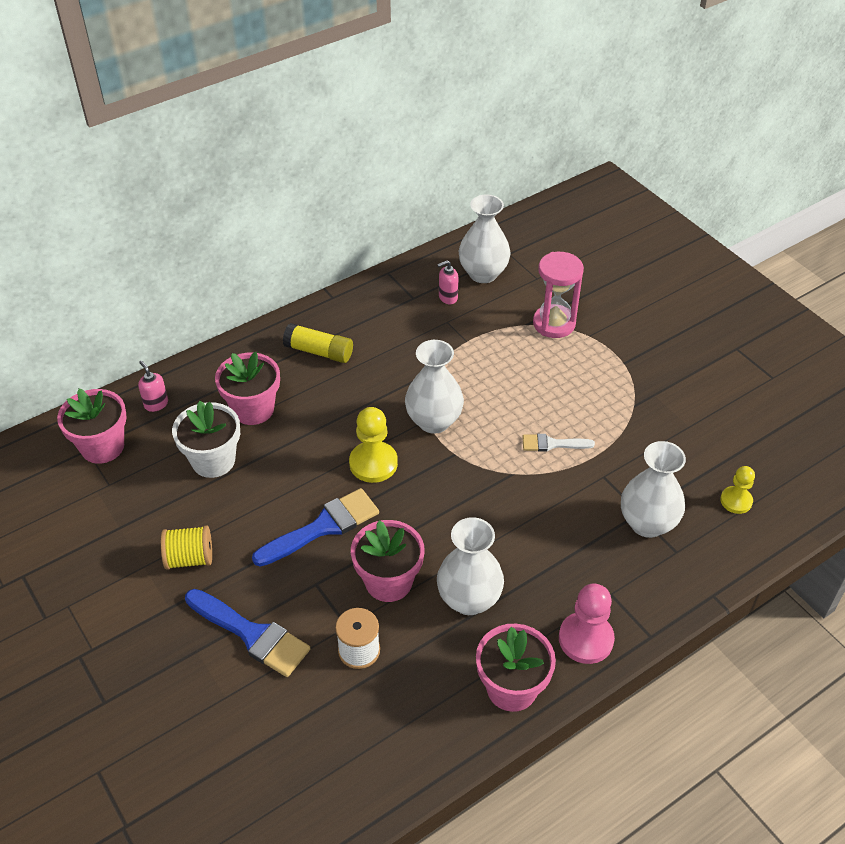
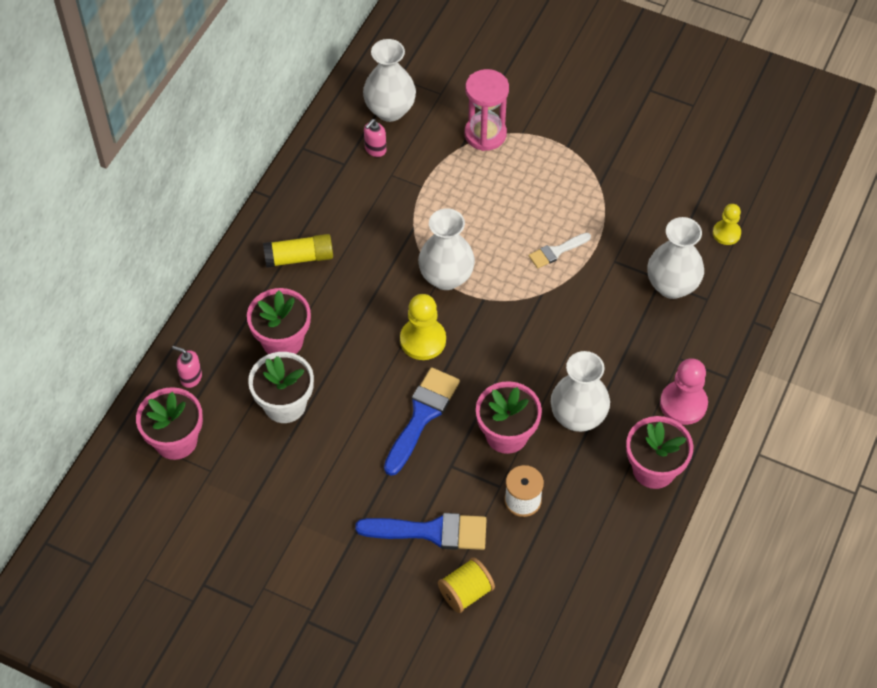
camera: 30 degrees left, 10 degrees up
(190, 558) = (333, 497): yellow spool -> yellow spool (466, 592)

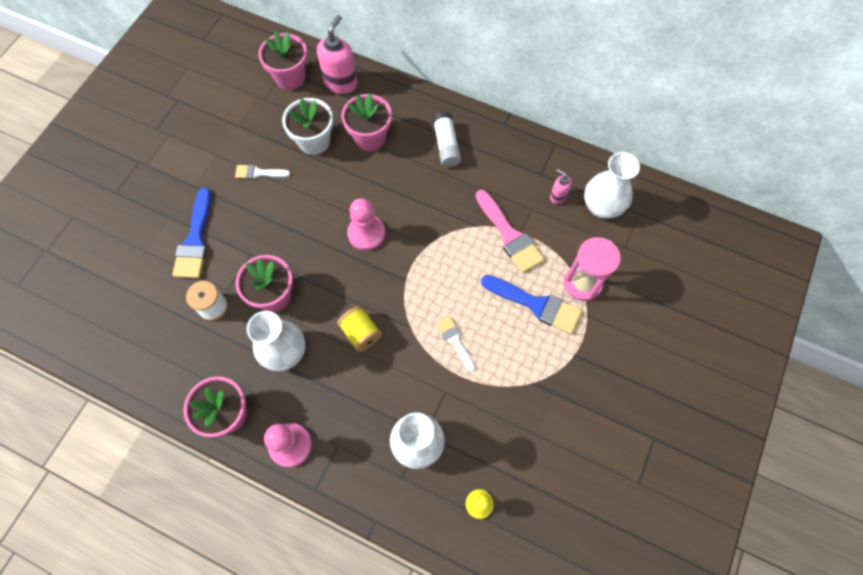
camera: 90 degrees right, 10 degrees up
(191, 378) = (341, 83): pink soap dispenser -> pink soap dispenser, size x1.91
(299, 258) = (446, 145): yellow glue stick -> white glue stick
(332, 466) = (259, 173): none -> white brush
(422, 416) = (296, 233): blue brush -> blue brush (536, 304)
(423, 340) = (366, 233): yellow pawn -> pink pawn
(426, 197) = (509, 235): none -> pink brush
(446, 277) = (427, 251): white vase -> none
(466, 592) = (141, 264): yellow spool -> yellow spool (361, 333)

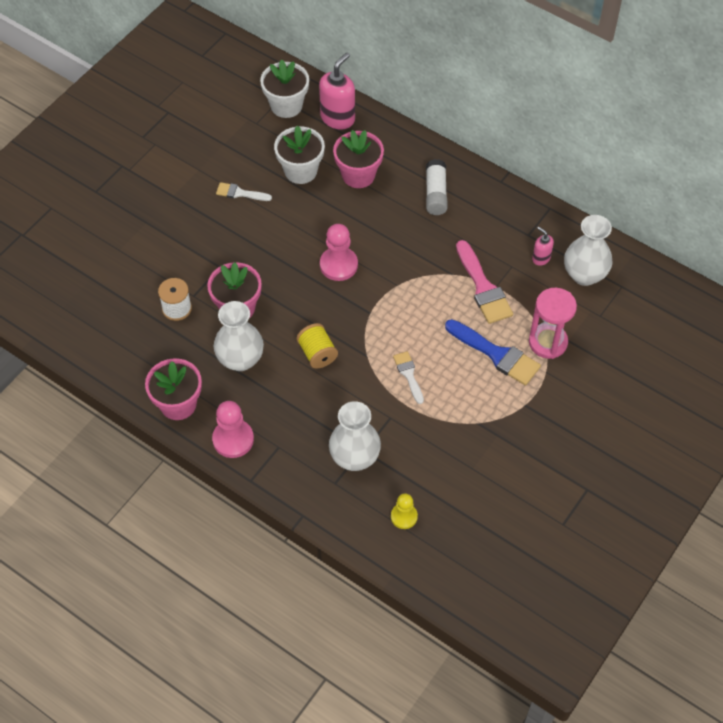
camera: 10 degrees right, 10 degrees down
(195, 240) = (168, 246): blue brush -> none
(290, 77) = (286, 105): pink flower pot -> white flower pot

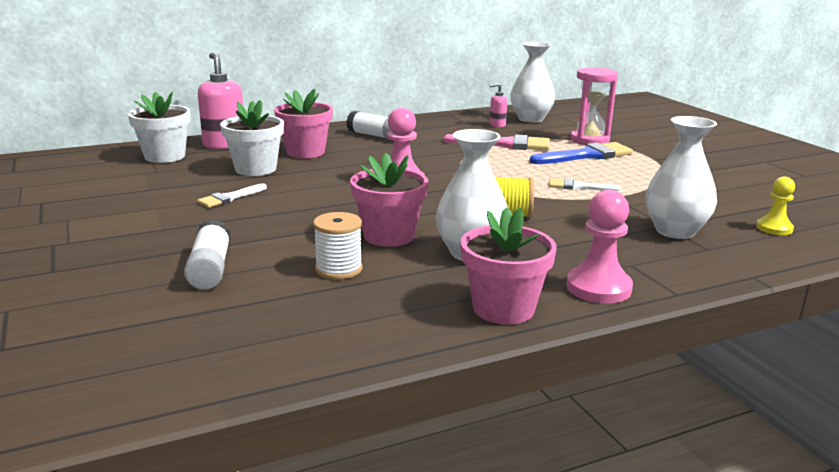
camera: 60 degrees left, 35 degrees down
(139, 253) = (210, 269): none -> white glue stick

